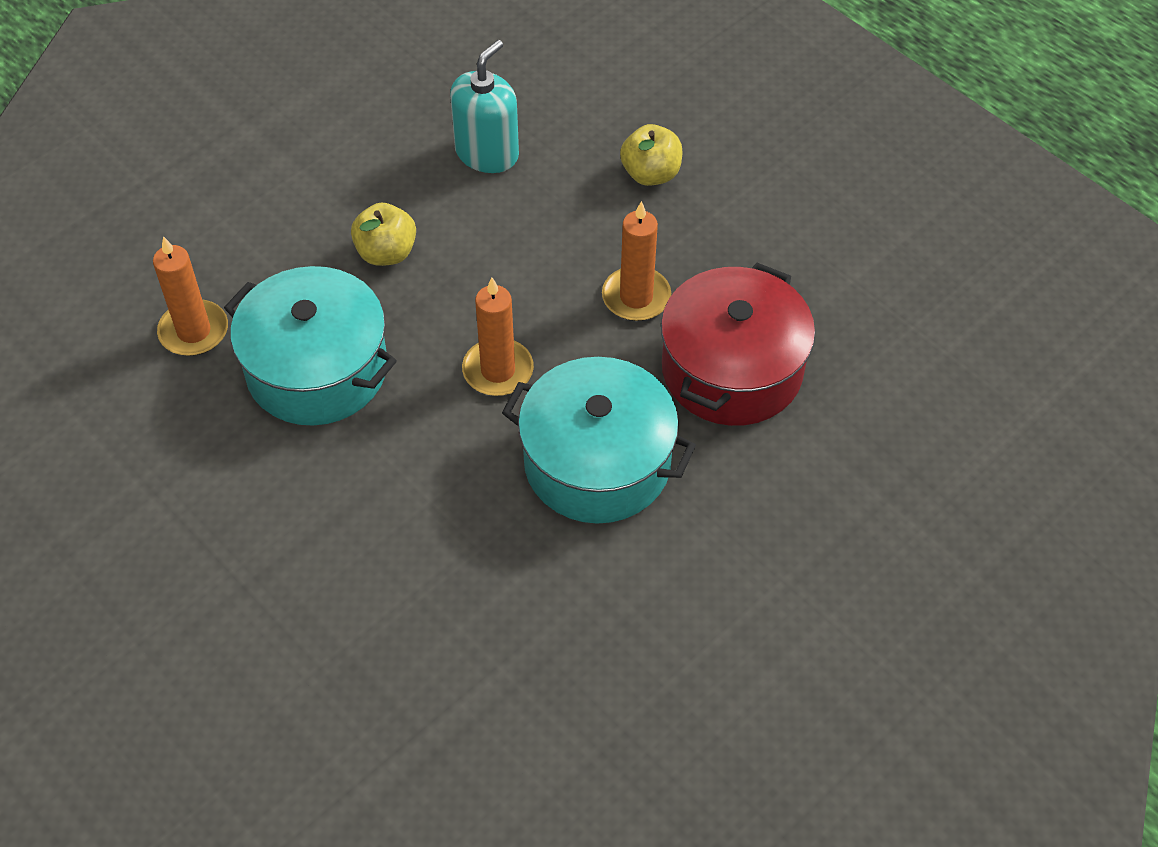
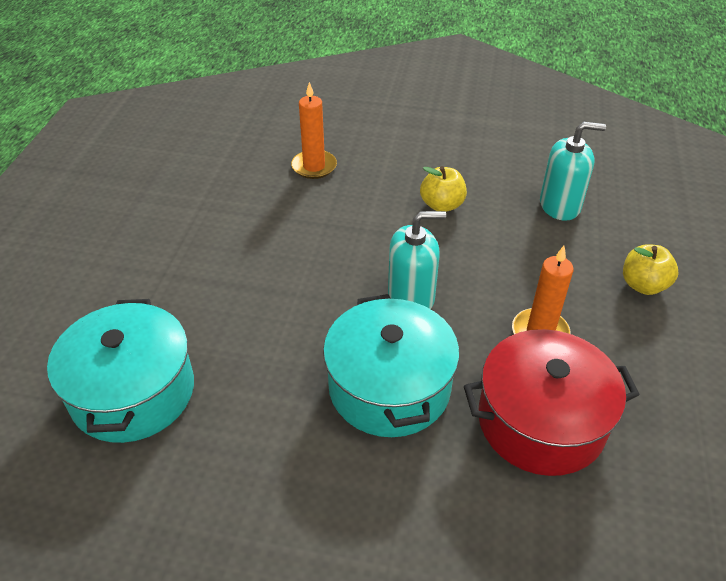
camera: 55 degrees right, 10 degrees down
(317, 369) = (334, 222): turquoise pot -> turquoise pot (133, 392)
(498, 370) = (411, 297): orange candle -> turquoise soap dispenser

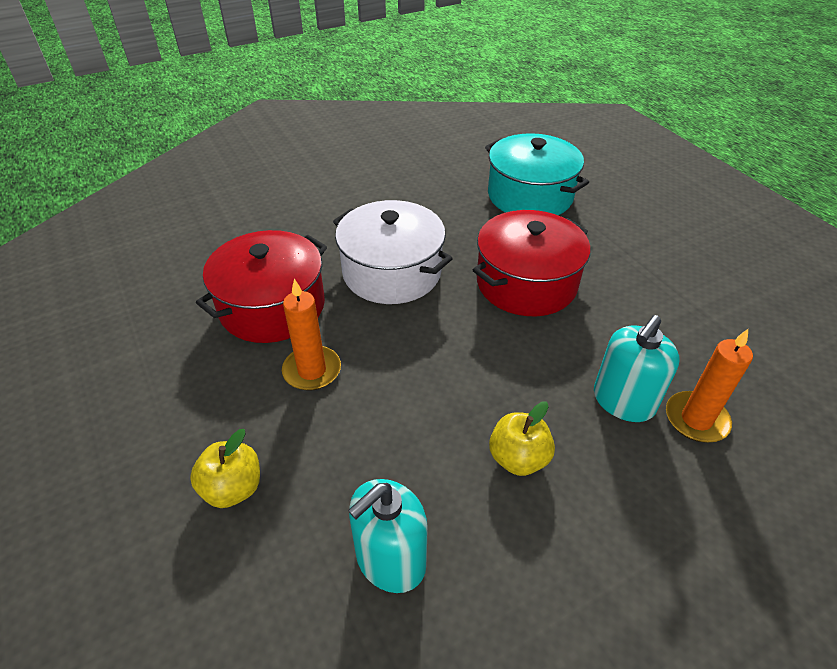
camera: 140 degrees right, 0 degrees up
(285, 299) = (526, 283): none -> red pot
(389, 387) = (392, 272): turquoise pot -> white pot
(411, 297) = (441, 338): turquoise soap dispenser -> turquoise soap dispenser (623, 401)

